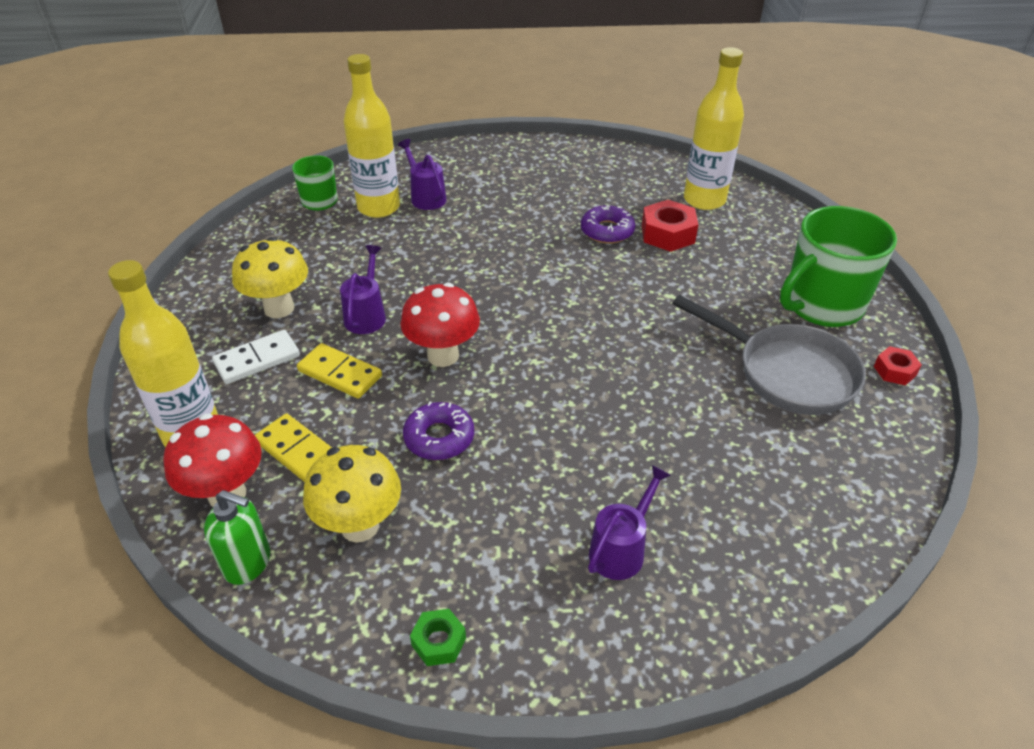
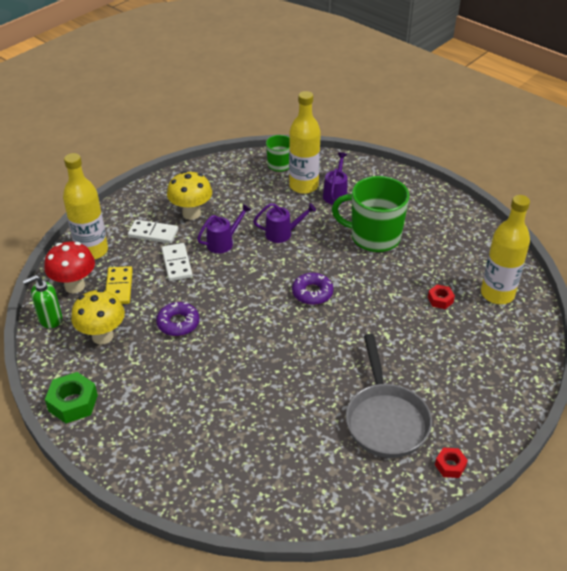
camera: 45 degrees right, 0 degrees up
(247, 563) = (50, 319): green soap dispenser -> green soap dispenser turned 90 degrees clockwise
(340, 374) = (176, 264): yellow domino -> white domino
(438, 642) = (73, 403): green nut -> green nut, size x1.71
(443, 355) = (230, 286): red mushroom -> none
(607, 231) = (407, 275): purple donut -> purple donut (312, 293)
(621, 548) = (184, 429): purple watering can -> purple watering can (283, 233)
(667, 234) = (440, 300): red nut -> red nut, size x0.58
(822, 305) = (468, 402): green mug -> green mug (374, 237)

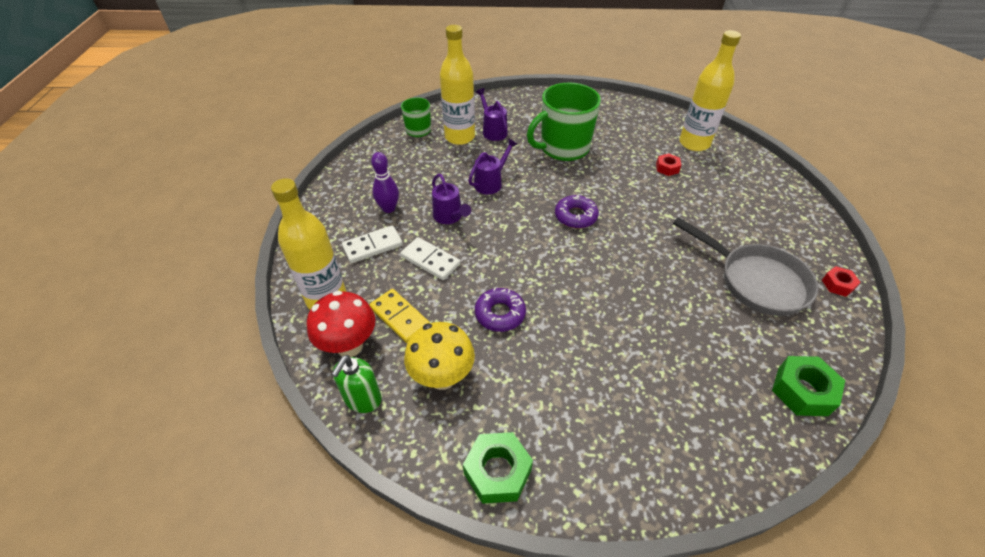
camera: 40 degrees left, 5 degrees up
(191, 213) = (389, 208): yellow mushroom -> purple bowling pin
(223, 242) = (450, 217): purple watering can -> purple watering can turned 135 degrees clockwise
(310, 500) = (802, 391): none -> green nut

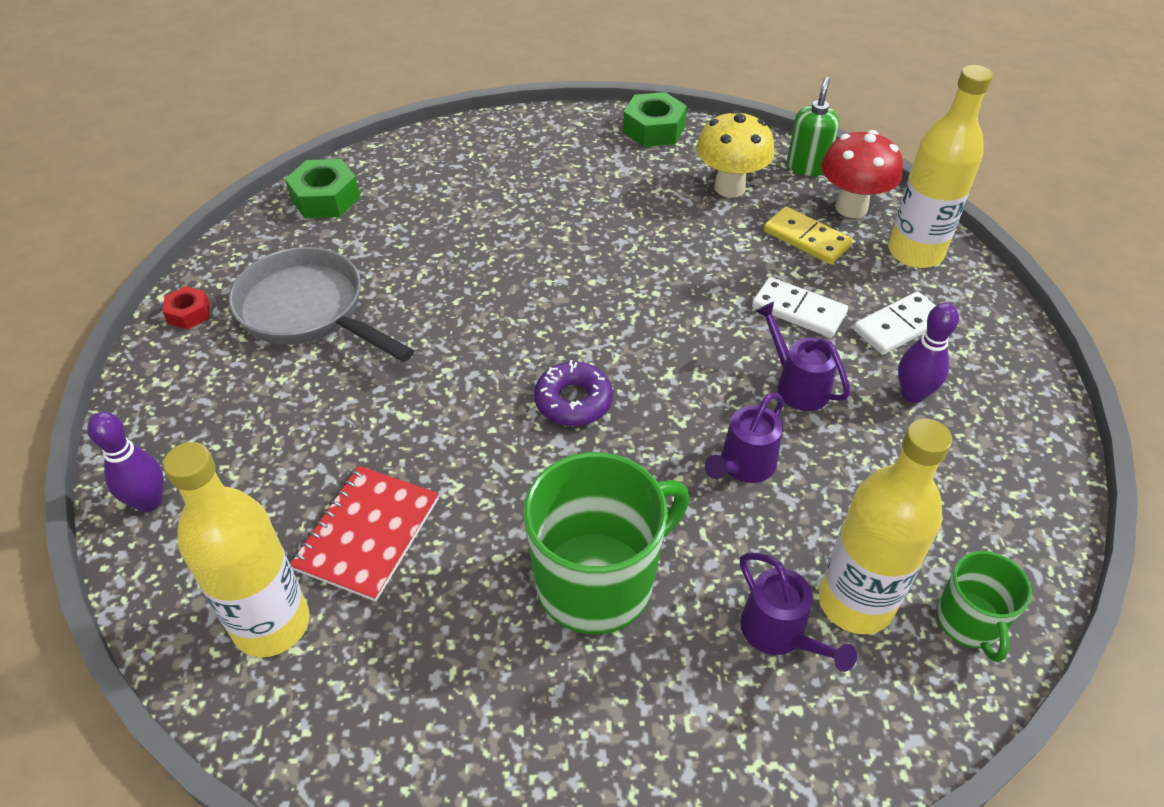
camera: 175 degrees right, 0 degrees up
(500, 314) = (678, 250): purple donut -> none
(667, 168) = (367, 534): red nut -> red notebook
(778, 185) = (149, 502): none -> purple bowling pin

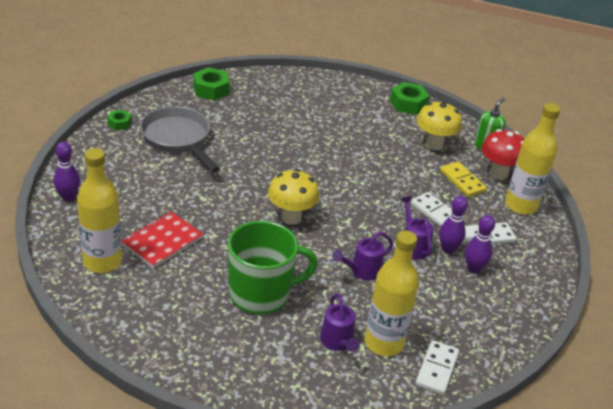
camera: 15 degrees right, 10 degrees down
(189, 313) = (119, 123): red nut -> green nut
(573, 401) = (291, 217): purple donut -> yellow mushroom
(854, 372) = (448, 249): none -> purple bowling pin
(969, 622) = (437, 369): green mug -> white domino

